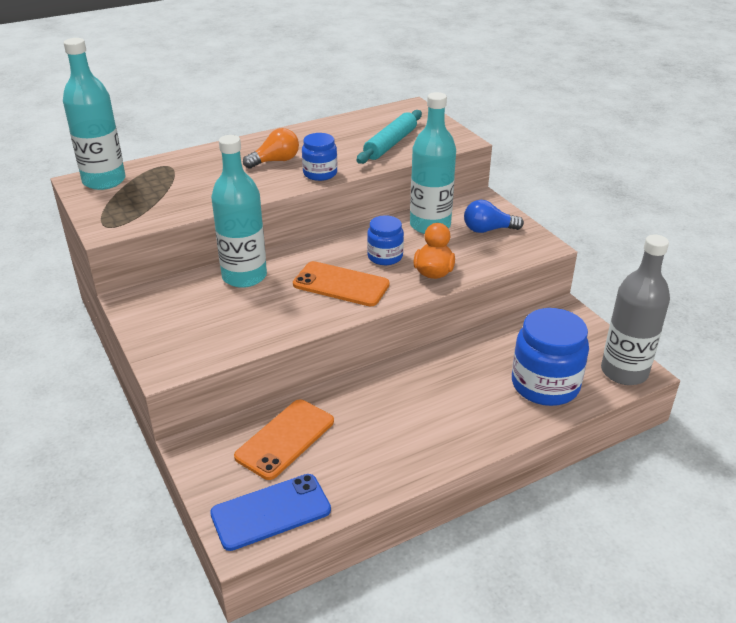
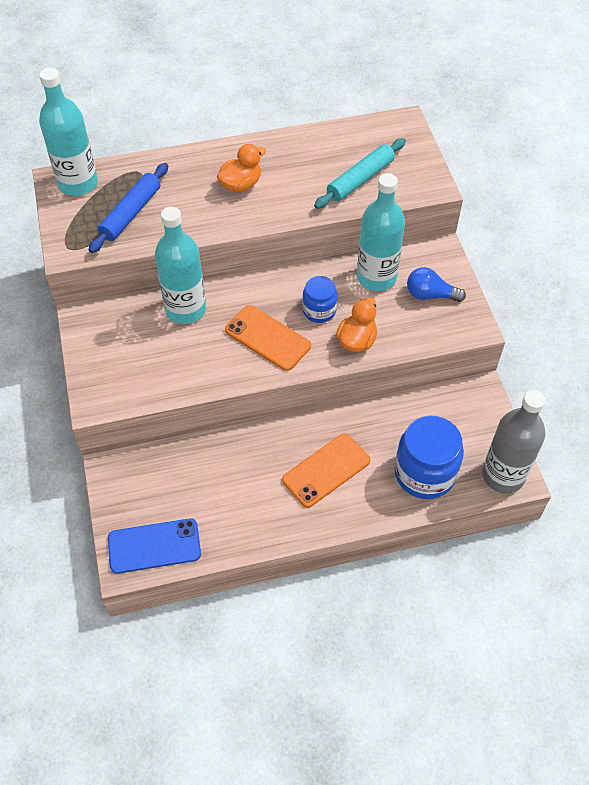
camera: 15 degrees right, 20 degrees up
(168, 193) = (131, 213): none -> blue rolling pin
(275, 161) = (241, 184): orange light bulb -> orange duck
(285, 439) = (185, 478): orange phone -> orange phone (326, 470)
(320, 173) = (277, 211): blue jar -> none

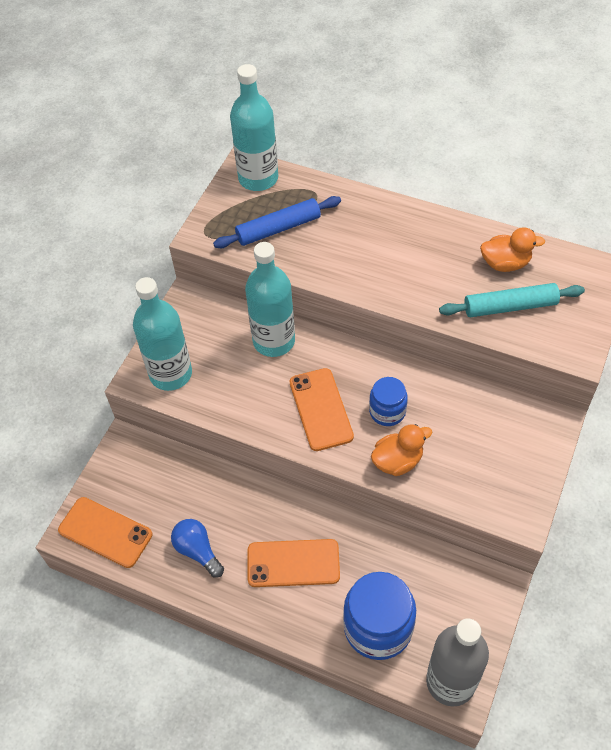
camera: 40 degrees right, 0 degrees up
(154, 546) = (105, 532): blue phone -> orange phone
(241, 184) = (394, 252): orange duck -> orange duck (505, 263)
(376, 277) = (467, 411): turquoise bottle -> turquoise bottle (171, 374)
(430, 295) = (505, 459): blue light bulb -> blue light bulb (197, 551)

